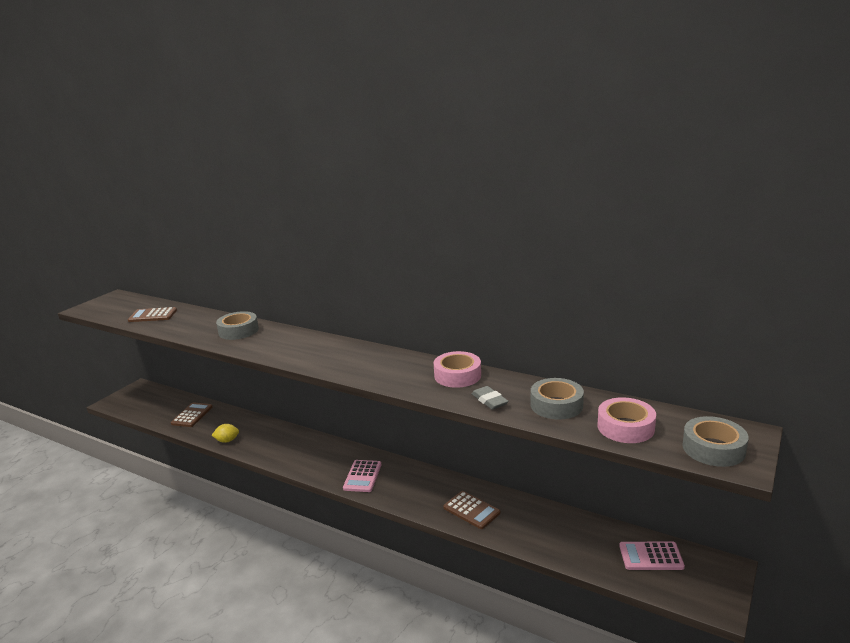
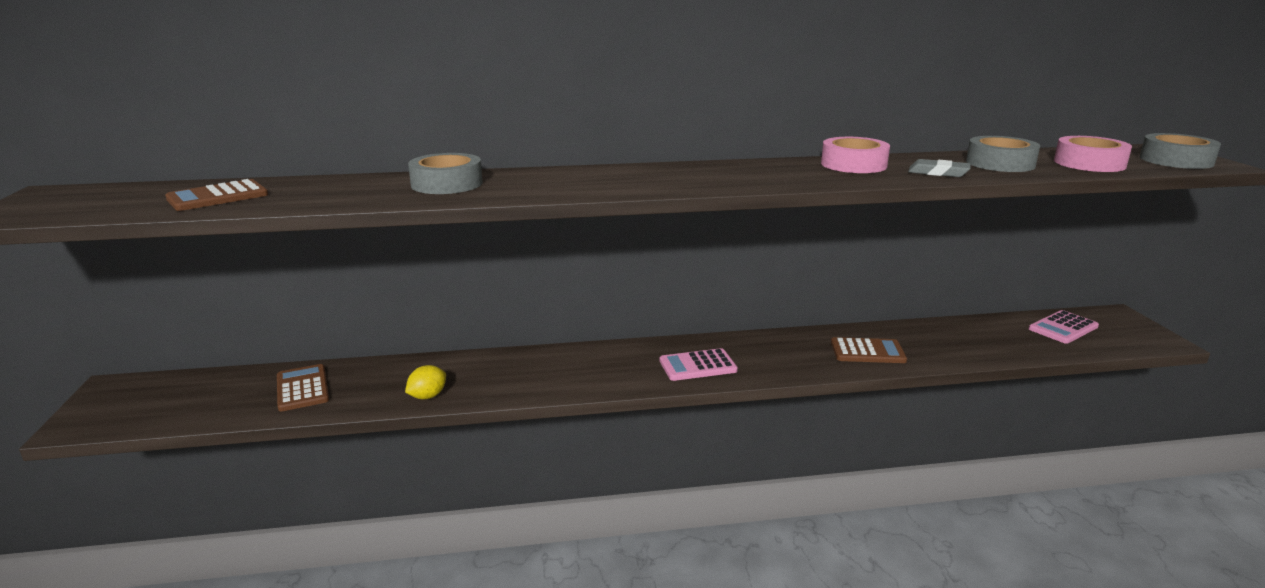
camera: 40 degrees left, 0 degrees up
(362, 476) = (698, 366): pink calculator -> pink calculator turned 105 degrees clockwise

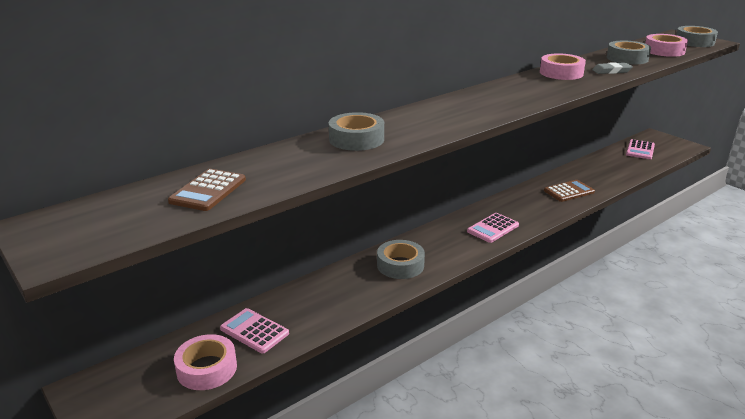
camera: 30 degrees left, 5 degrees up
(217, 407) = (207, 368): none -> pink tape
(302, 388) = (254, 331): brown calculator -> pink calculator
(427, 396) = (355, 304): yellow lemon -> none
(531, 372) = (400, 265): none -> grey tape

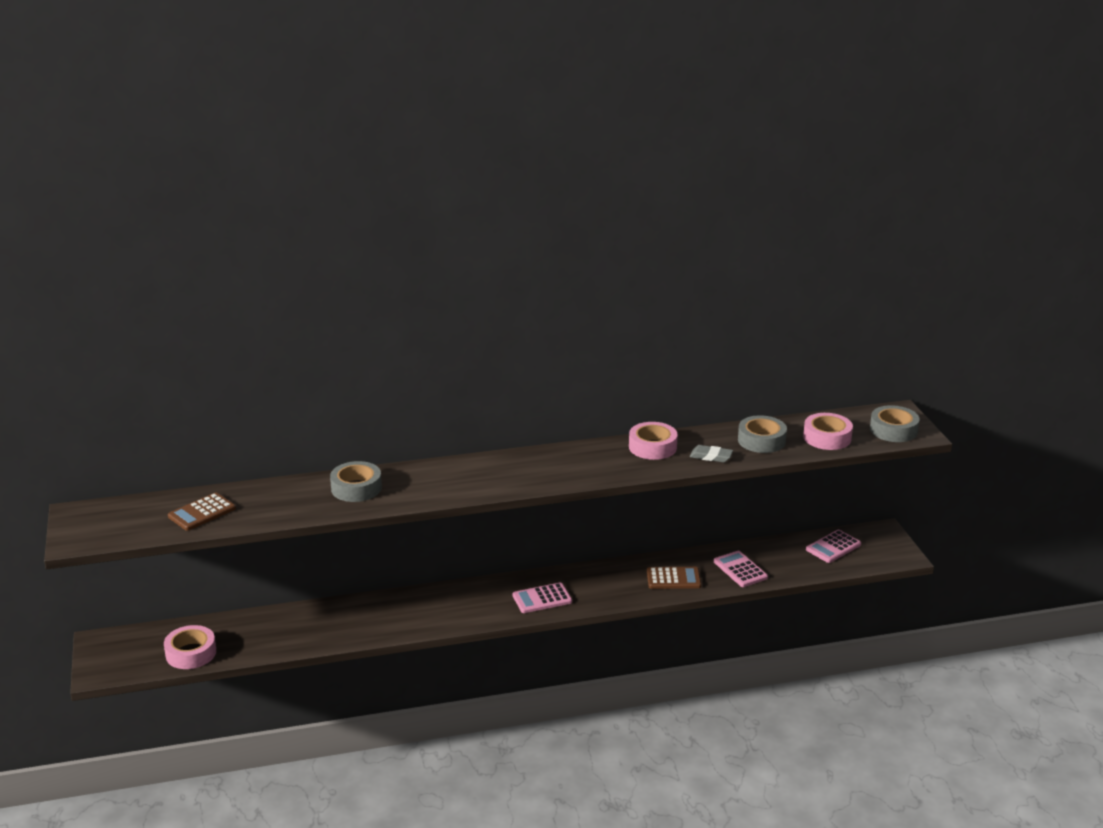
camera: 25 degrees right, 0 degrees up
(254, 331) = (246, 634): pink calculator -> pink calculator (740, 570)
(400, 265) = (415, 611): grey tape -> none

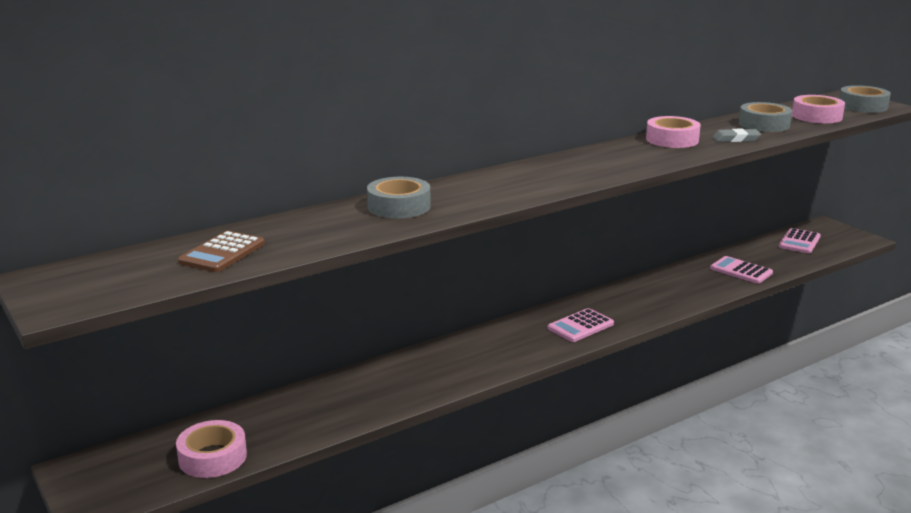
camera: 20 degrees left, 5 degrees down
(673, 579) = (689, 288): brown calculator -> none

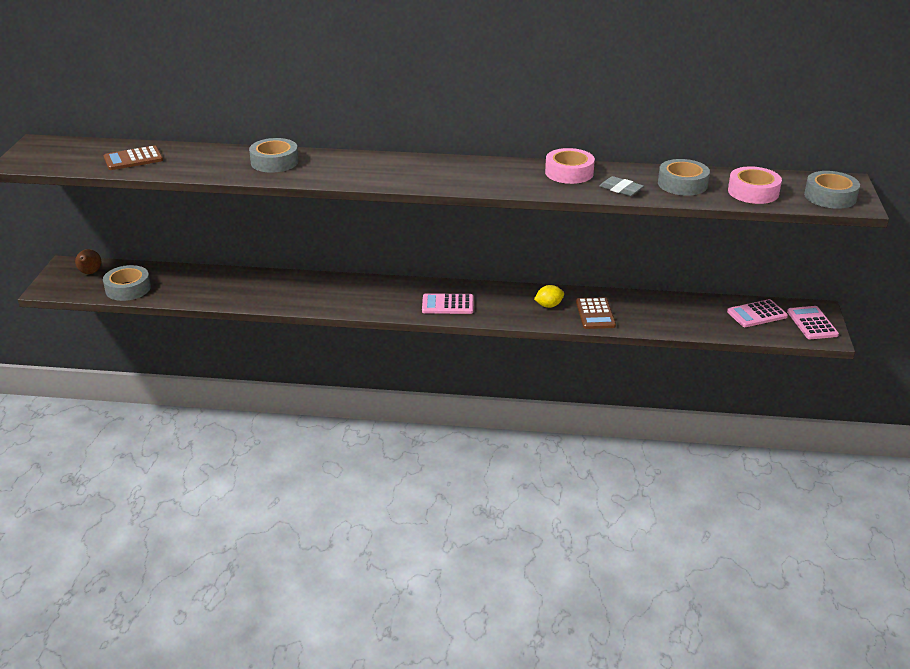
camera: 40 degrees right, 10 degrees up
(125, 463) = (90, 273): none -> brown pear
(212, 457) = (128, 289): pink tape -> grey tape
(658, 293) = (548, 305): none -> yellow lemon
(703, 285) = (595, 314): none -> brown calculator
(741, 271) = (650, 316): pink calculator -> pink calculator (812, 323)

